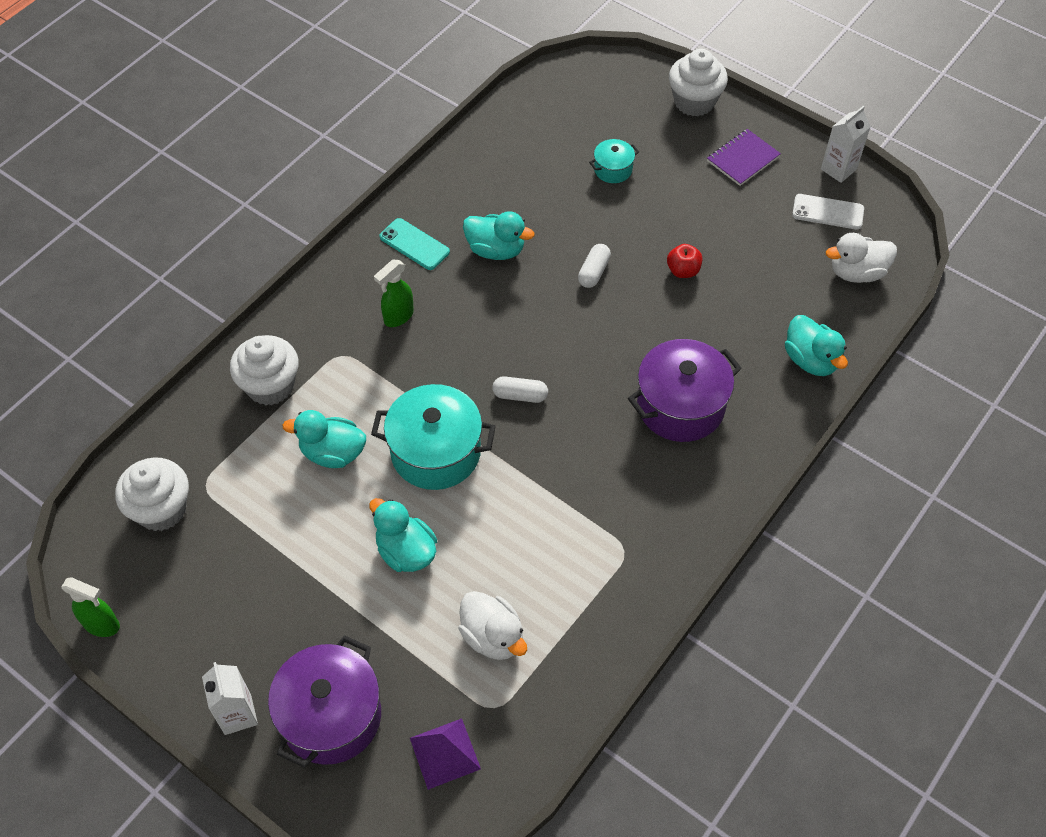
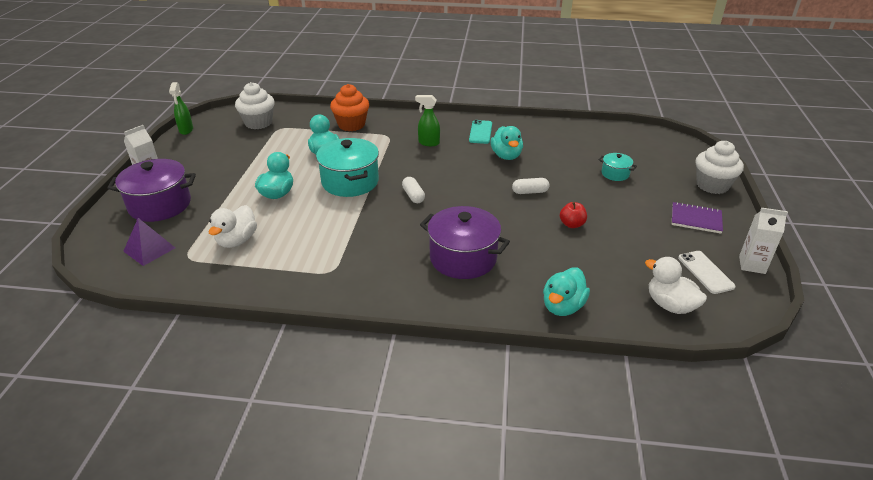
camera: 60 degrees right, 20 degrees down
(270, 386) = (351, 125): white cupcake -> orange cupcake

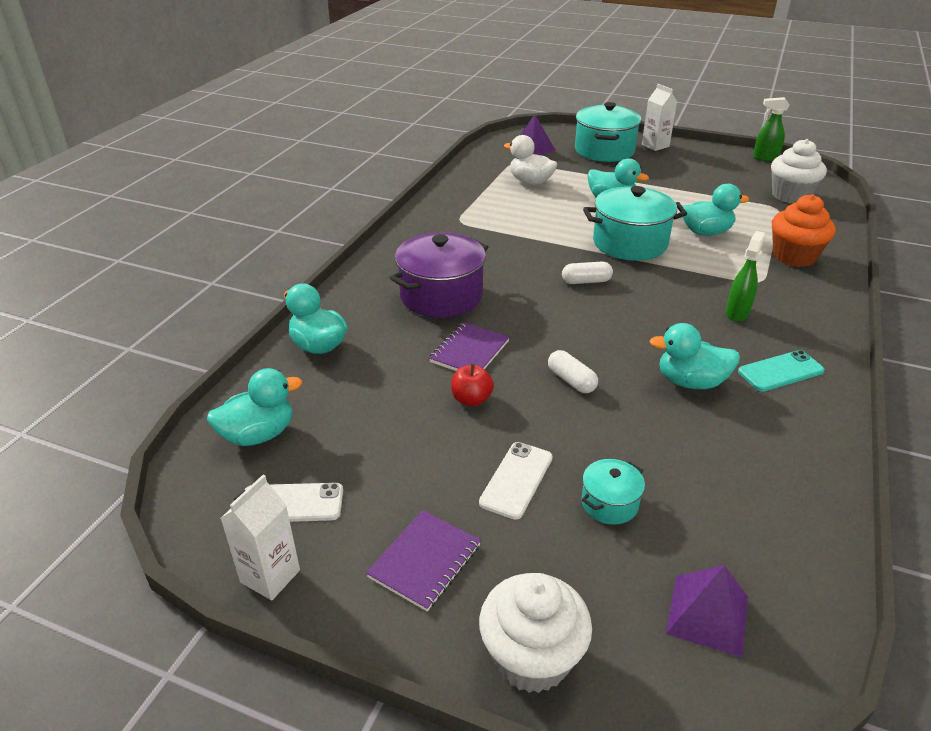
camera: 105 degrees right, 0 degrees up
(160, 205) = (604, 151): purple pot -> turquoise pot
(480, 132) = (780, 371): turquoise phone -> turquoise phone turned 45 degrees counterclockwise
(525, 233) = (469, 352): none -> purple notebook
(530, 192) = (571, 380): white capsule -> white capsule turned 45 degrees counterclockwise
(622, 200) = (516, 480): none -> white phone
(653, 150) = (707, 614): none -> purple pyramid
(670, 305) = (258, 434): white duck -> turquoise duck

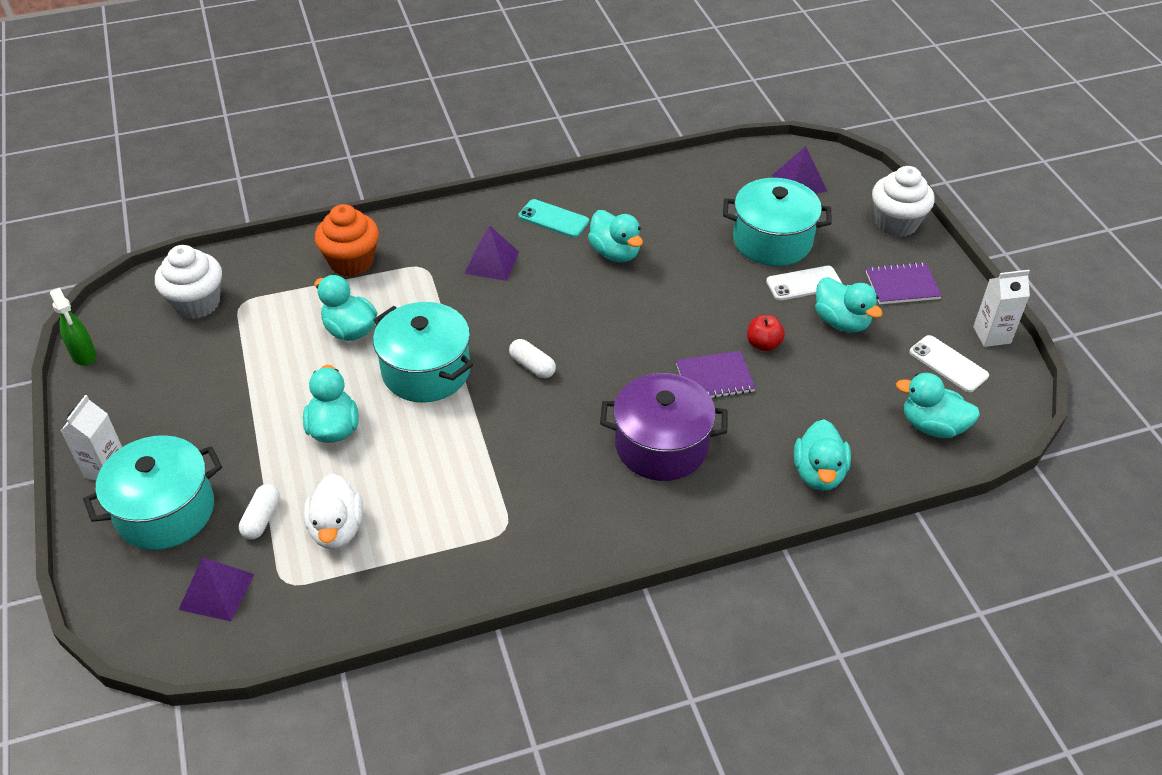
camera: 130 degrees left, 10 degrees up
(435, 468) = (841, 322): none -> turquoise duck
(571, 380) = (682, 307): white capsule -> white capsule (262, 518)
(609, 503) = (772, 240): turquoise pot -> turquoise pot, size x2.03
(737, 313) = (491, 262): green spray bottle -> purple pyramid

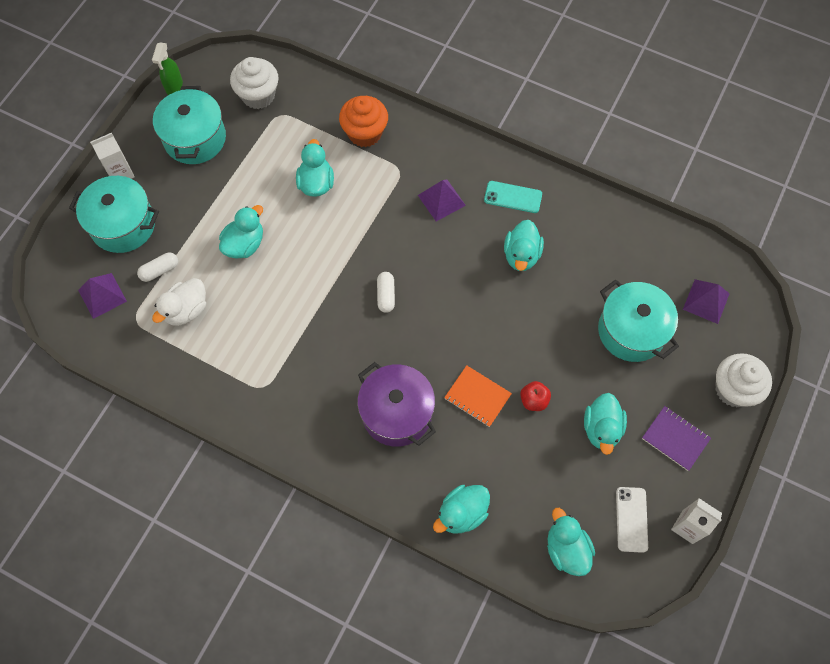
camera: 45 degrees right, 20 degrees up
(426, 371) = (327, 247): turquoise pot -> turquoise pot (195, 138)
(553, 219) = (513, 197): turquoise phone -> turquoise phone turned 60 degrees counterclockwise
(714, 378) = (477, 397): purple notebook -> orange notebook
(804, 283) = (612, 380): white phone -> none

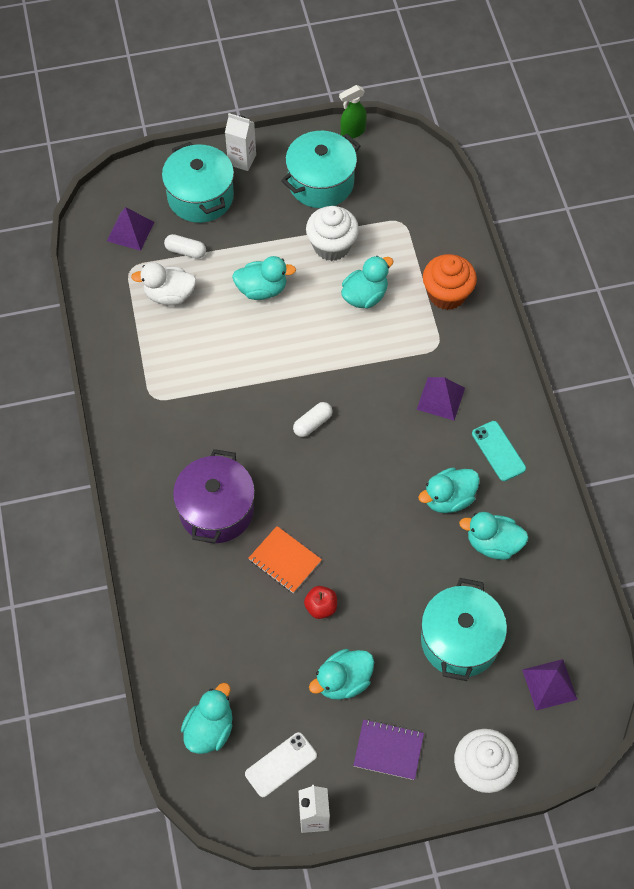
camera: 50 degrees right, 5 degrees down
(258, 95) = (404, 193): white cupcake -> white cupcake (332, 246)
(462, 513) = (172, 624): turquoise duck -> turquoise duck (493, 544)
(477, 397) = (285, 560): orange notebook -> orange notebook turned 45 degrees counterclockwise
(675, 438) = (388, 750): purple notebook -> purple notebook turned 75 degrees counterclockwise

